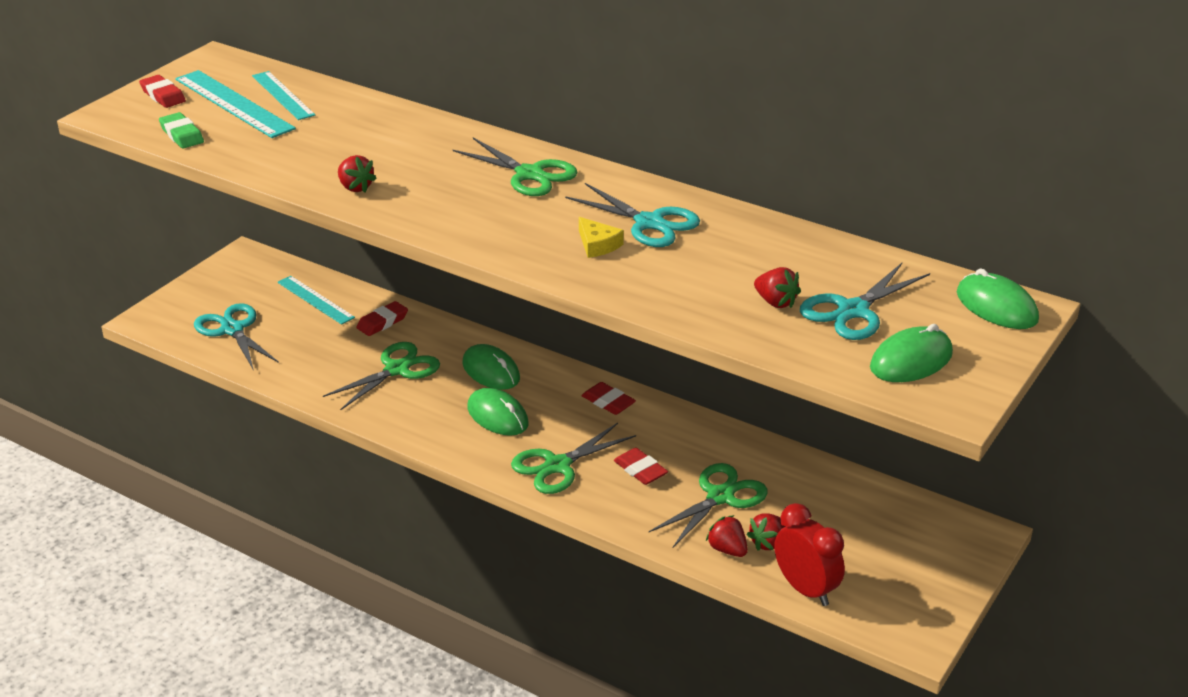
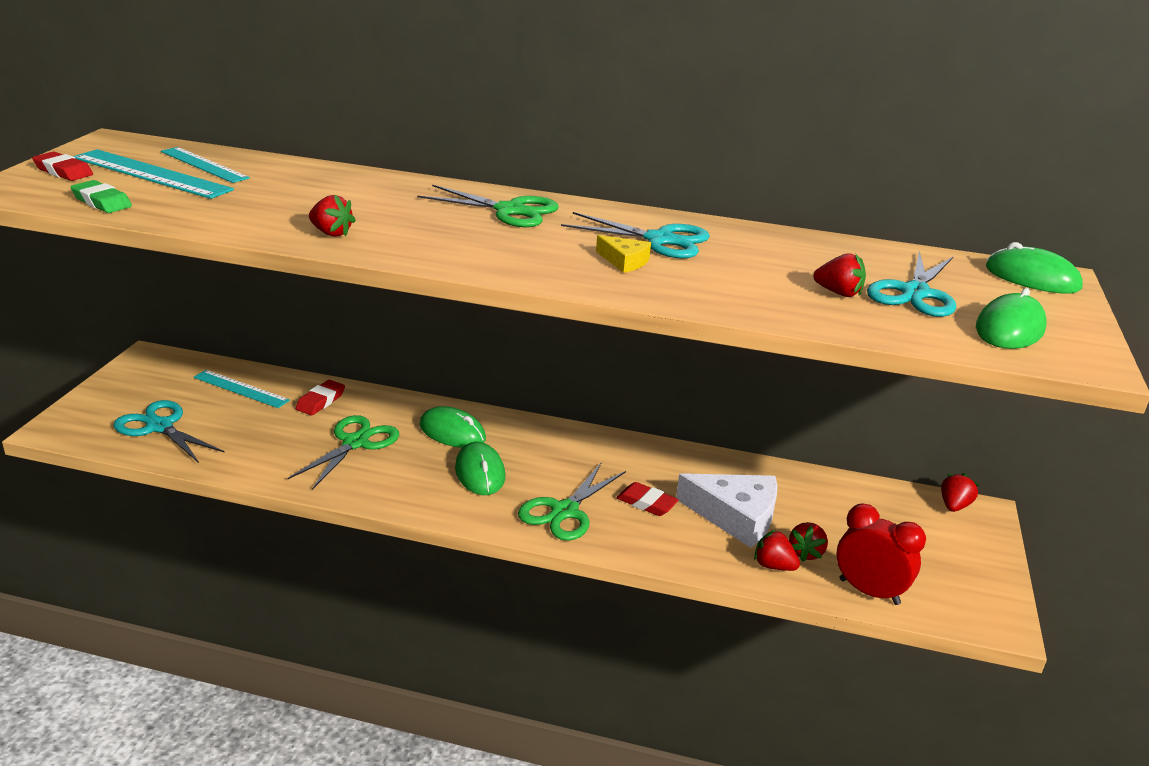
camera: 20 degrees left, 5 degrees down
(497, 416) = (480, 472): green mouse -> green mouse turned 45 degrees clockwise
(608, 402) = (580, 445): red eraser -> none
(720, 497) = (735, 516): green scissors -> white cheese
(958, 523) = (954, 506): none -> red strawberry

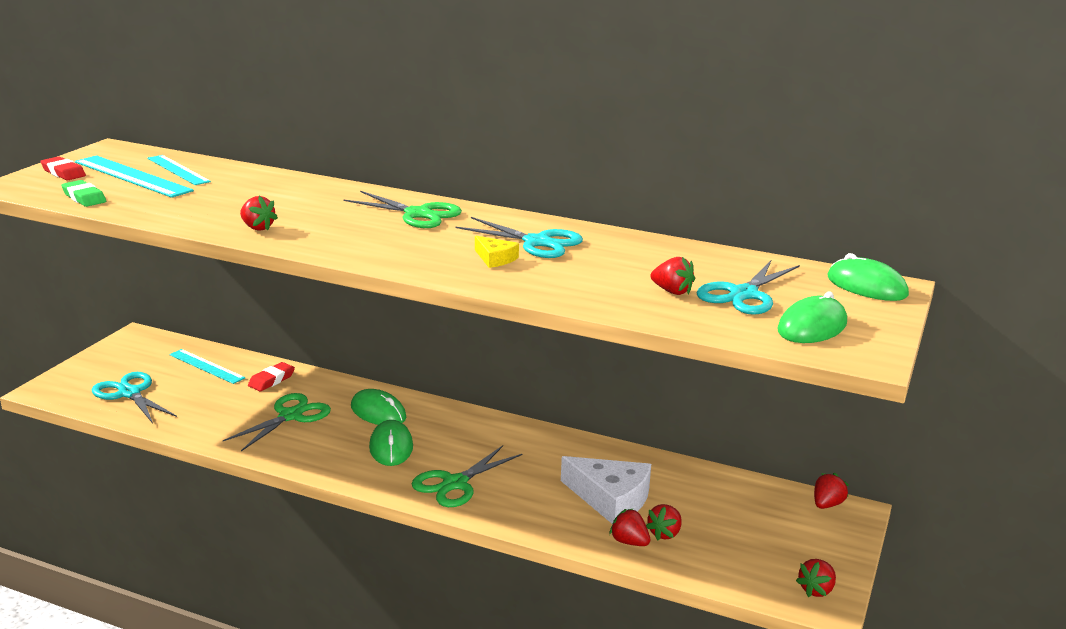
camera: 10 degrees right, 5 degrees down
(646, 503) = (532, 482): red eraser -> none
(869, 592) = (710, 570): red clock -> none
(983, 605) = (816, 590): none -> red strawberry

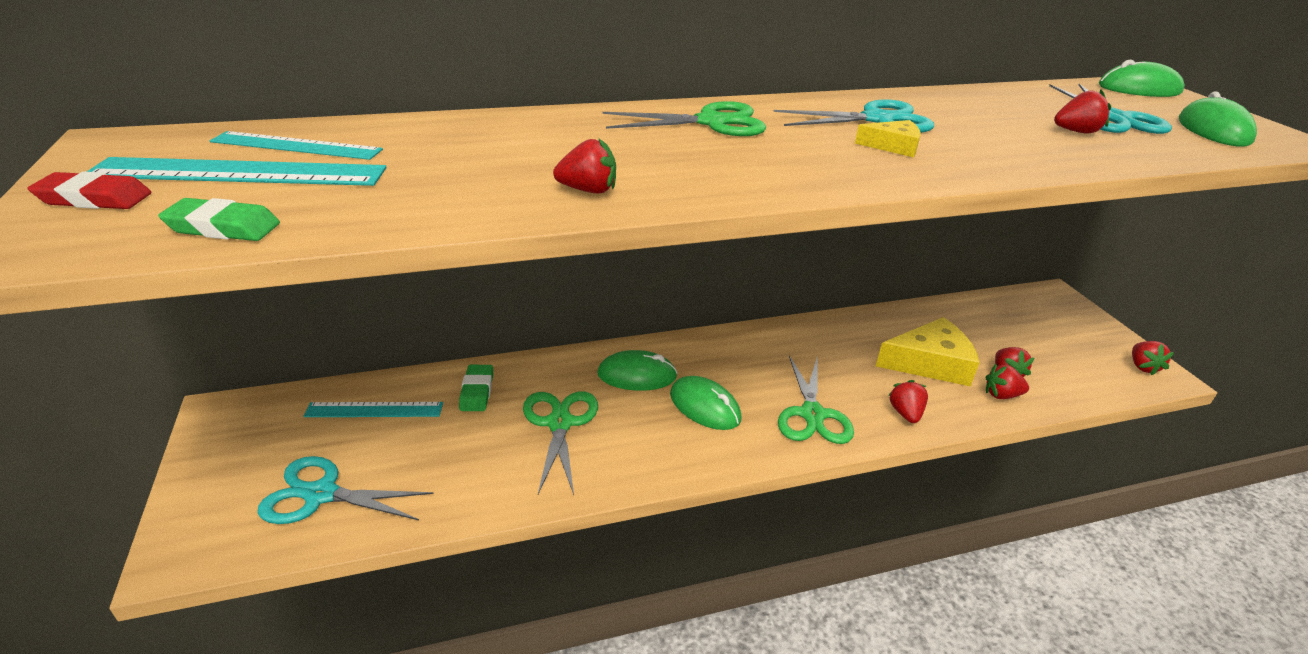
camera: 40 degrees left, 10 degrees up
(271, 380) = (477, 391): red eraser -> green eraser
(610, 498) = (930, 363): white cheese -> yellow cheese
(827, 504) = (1037, 296): red strawberry -> red strawberry (905, 413)

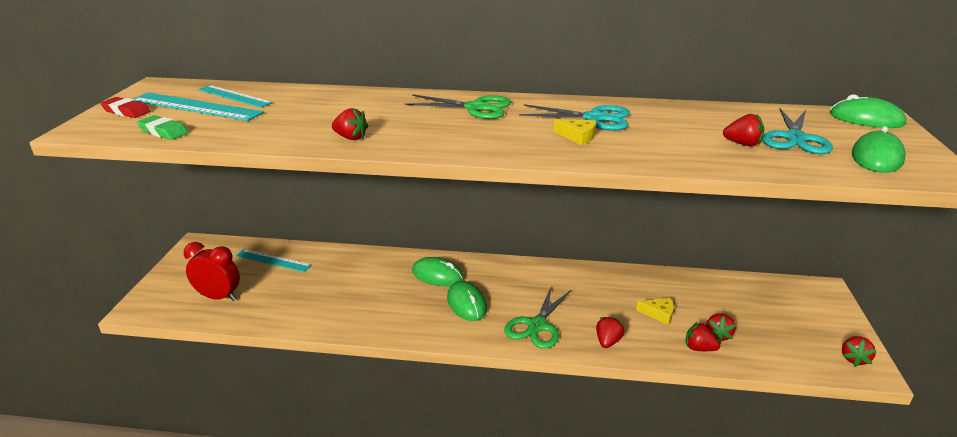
camera: 25 degrees right, 5 degrees down
(321, 494) = (218, 297): turquoise scissors -> red clock
(477, 391) = (335, 263): green eraser -> none
(560, 423) = (369, 292): green scissors -> none
(930, 363) = (659, 314): yellow cheese -> yellow cheese, size x0.49

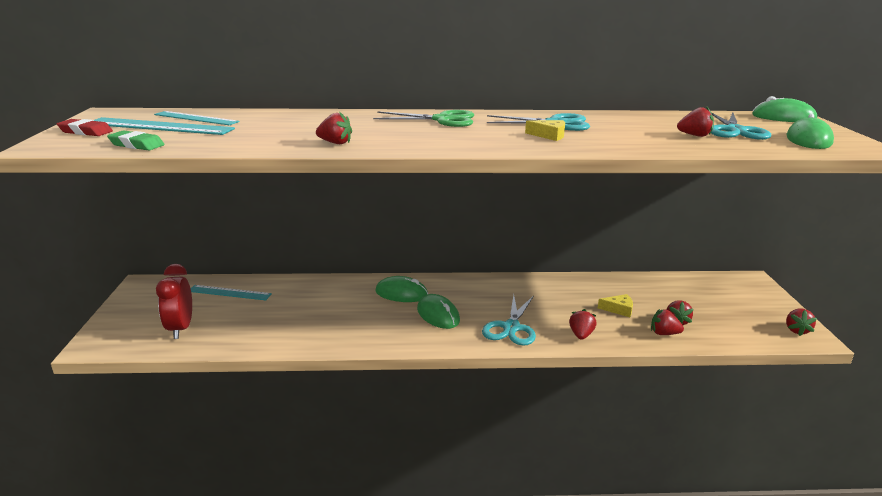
camera: 10 degrees left, 5 degrees down
(218, 297) = (180, 329): red clock -> red clock turned 105 degrees counterclockwise
(537, 326) = (511, 327): green scissors -> turquoise scissors

